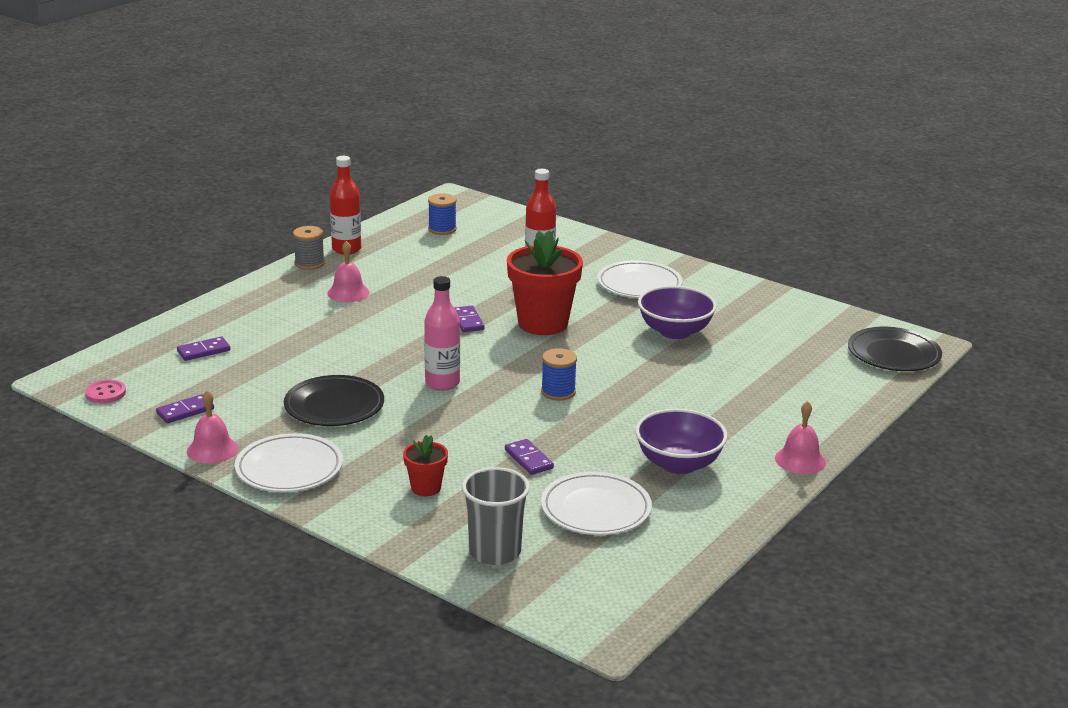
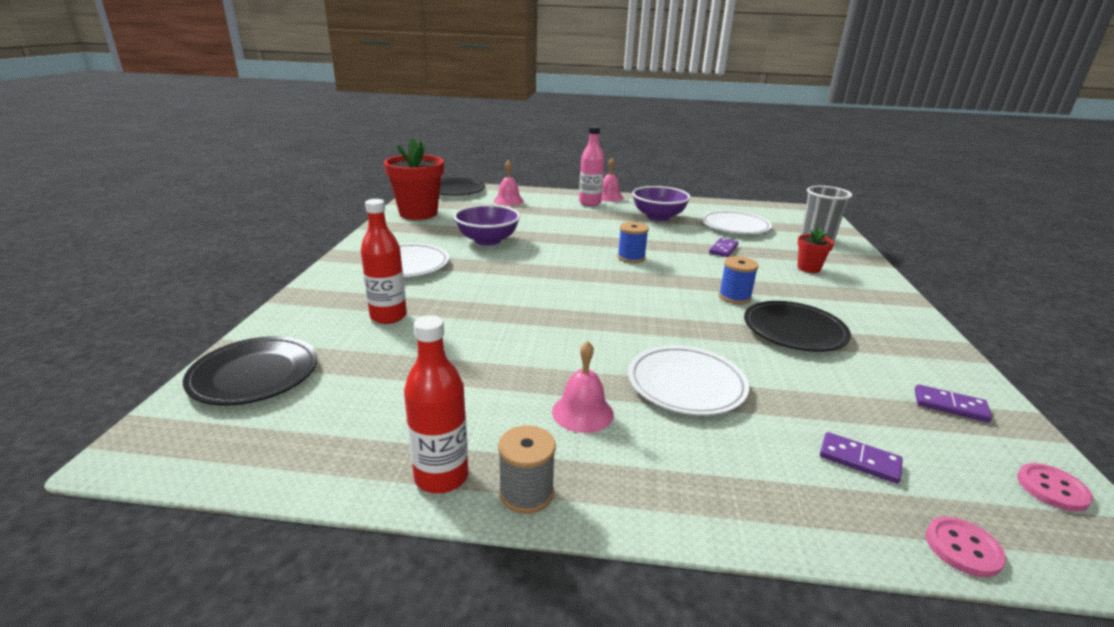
camera: 120 degrees left, 0 degrees up
(132, 344) = (963, 548): none -> pink button
(212, 450) = (949, 361): pink bell -> pink bell (508, 200)
(289, 468) = (891, 318): white plate -> white plate (686, 384)
(442, 229) = (308, 411): blue spool -> blue spool (734, 297)
(442, 383) = (685, 298): pink bottle -> pink bottle (590, 203)
(467, 321) = (564, 317): purple domino -> none
(498, 221) = (254, 375): none -> black plate
(543, 323) = (529, 285): red flower pot -> red flower pot (418, 213)

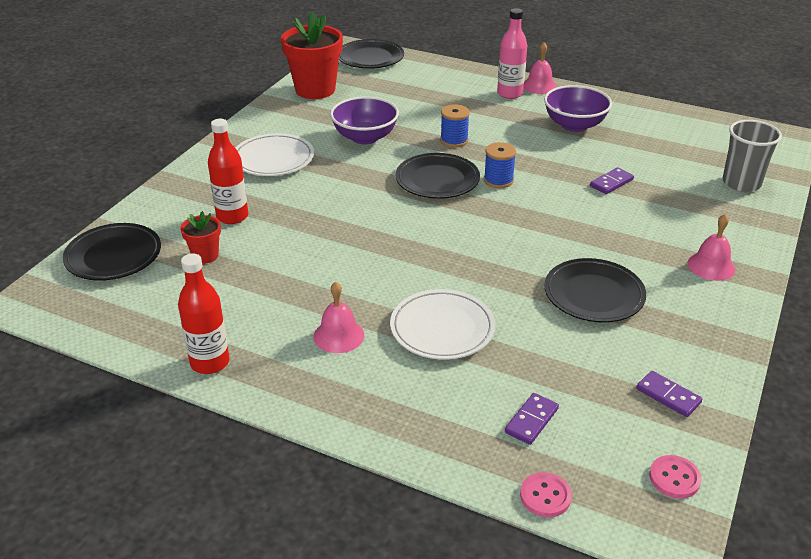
camera: 20 degrees right, 10 degrees up
(508, 200) = (420, 80): pink bell -> pink bell (711, 266)
(526, 493) = (260, 386): grey spool -> none
(577, 263) = (437, 180): none -> black plate
(734, 297) = (568, 246): blue spool -> blue spool (454, 140)
(735, 226) = (656, 150): white plate -> none
(808, 268) = (687, 223): red flower pot -> red flower pot (205, 255)
(859, 460) = (531, 420): purple domino -> purple domino turned 75 degrees clockwise

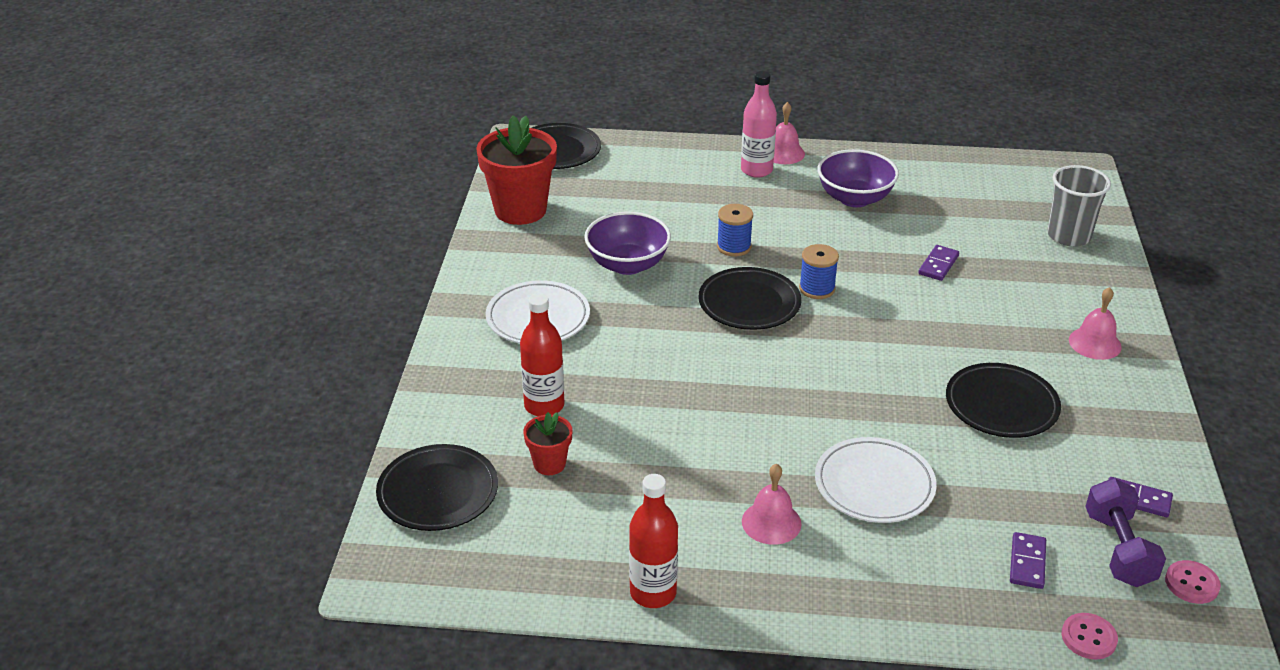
camera: 20 degrees left, 0 degrees up
(623, 431) = (1118, 549): none -> purple dumbbell

